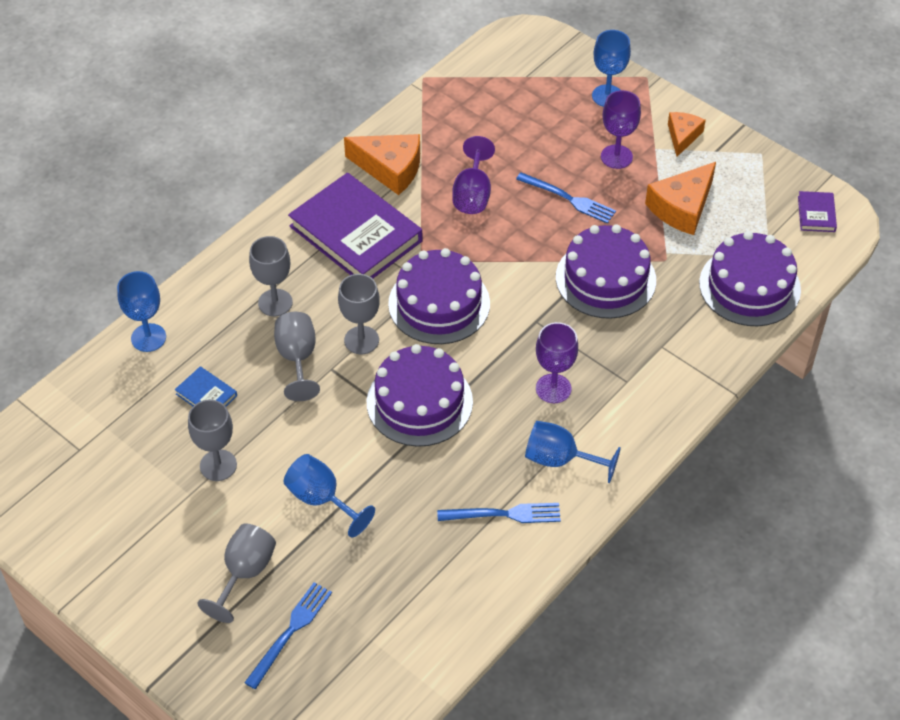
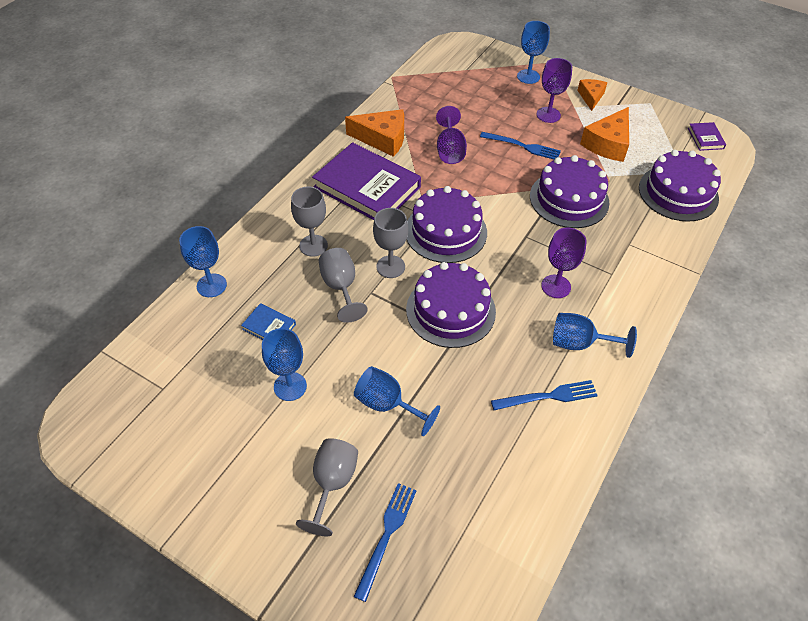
camera: 10 degrees left, 0 degrees up
(218, 465) = (290, 386): grey goblet -> blue goblet

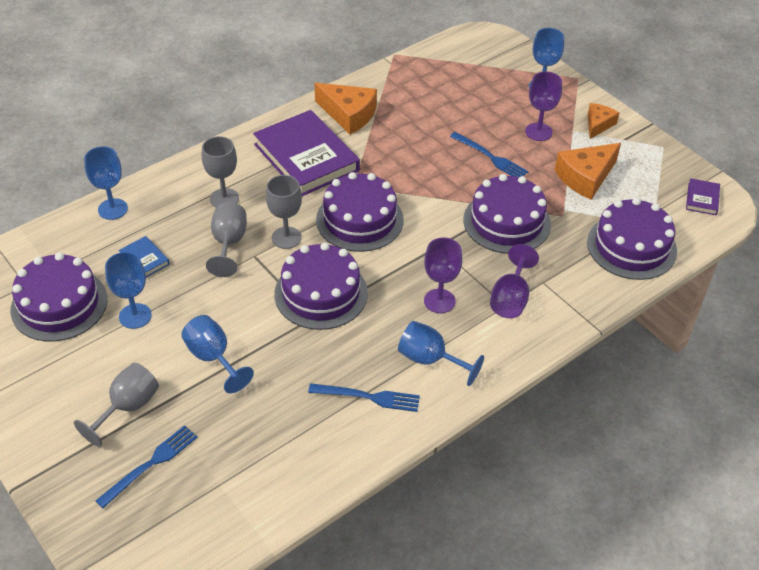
camera: 20 degrees right, 5 degrees down
(207, 398) = (59, 304): none -> purple cake
(450, 150) = (411, 142): purple goblet -> purple goblet (510, 298)

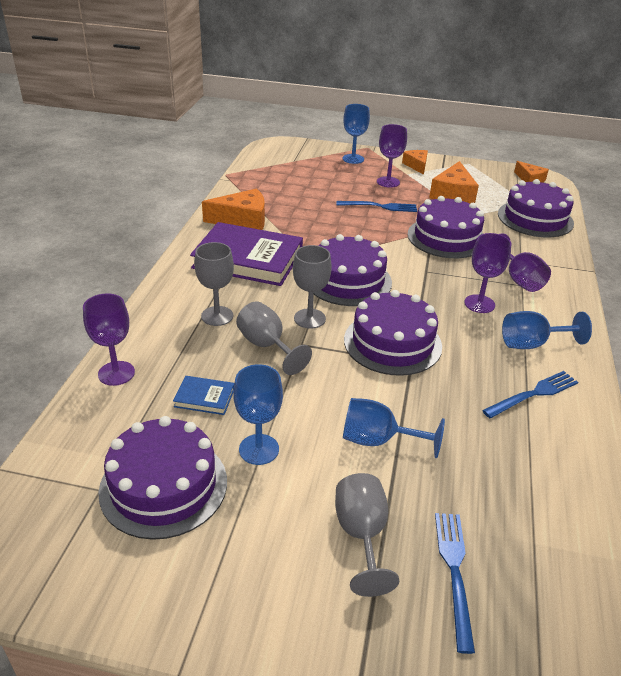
camera: 40 degrees left, 10 degrees down
(113, 209) = (116, 373): blue goblet -> purple goblet
(702, 199) = (529, 180): purple book -> orange cheese

